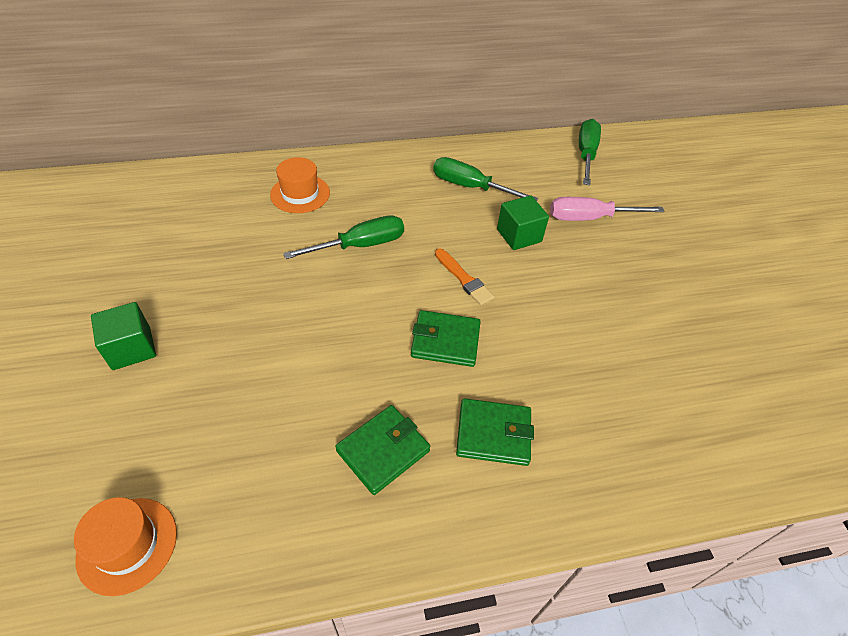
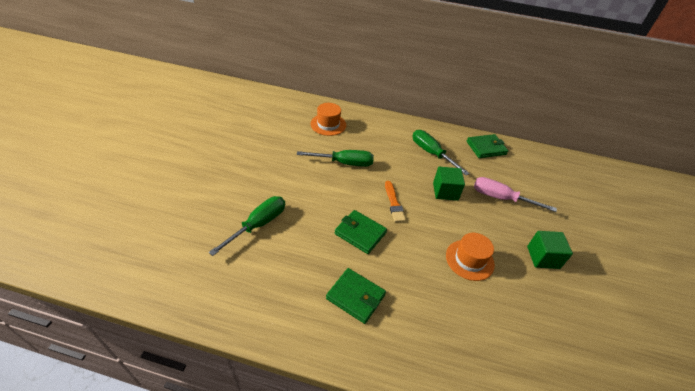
camera: 25 degrees right, 5 degrees down
(127, 545) = (136, 263): orange hat -> orange hat (469, 260)
(131, 348) = (196, 171): green cube -> green cube (543, 257)
(383, 451) = (287, 276): green wallet -> green wallet (486, 148)
(586, 154) = (524, 159): green screwdriver -> green screwdriver (259, 224)

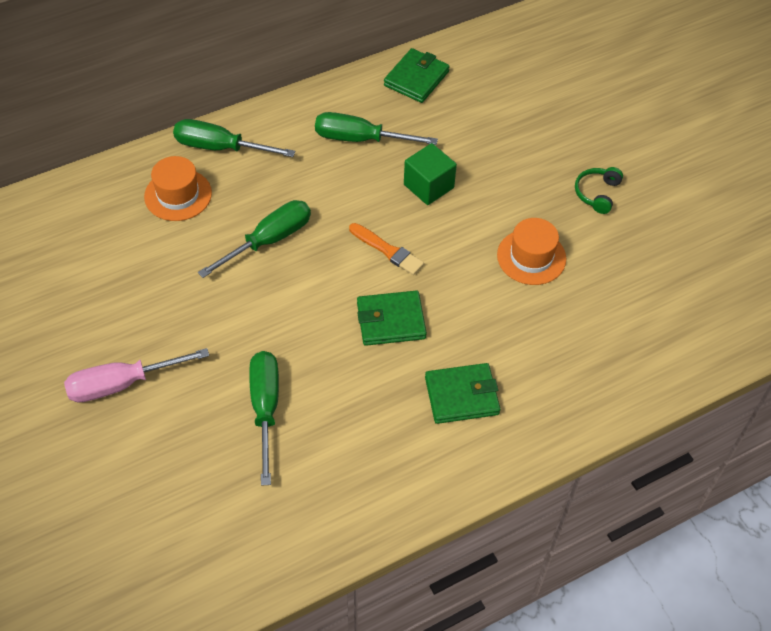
camera: 40 degrees left, 10 degrees up
(365, 120) = (219, 147): none -> green screwdriver
(500, 198) = (495, 146): pink screwdriver -> pink screwdriver (121, 384)
(543, 257) = (597, 193): green cube -> green headphones

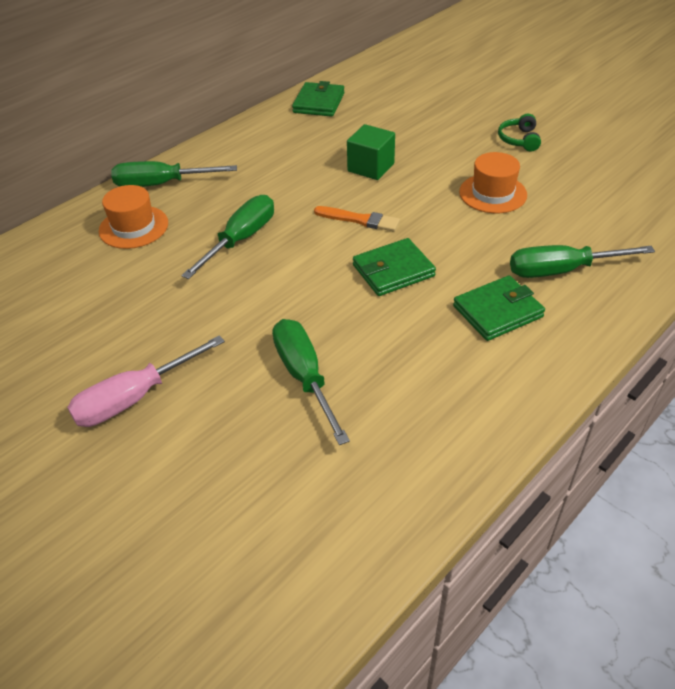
camera: 15 degrees left, 10 degrees down
(359, 139) = (290, 150): green screwdriver -> green screwdriver (560, 271)

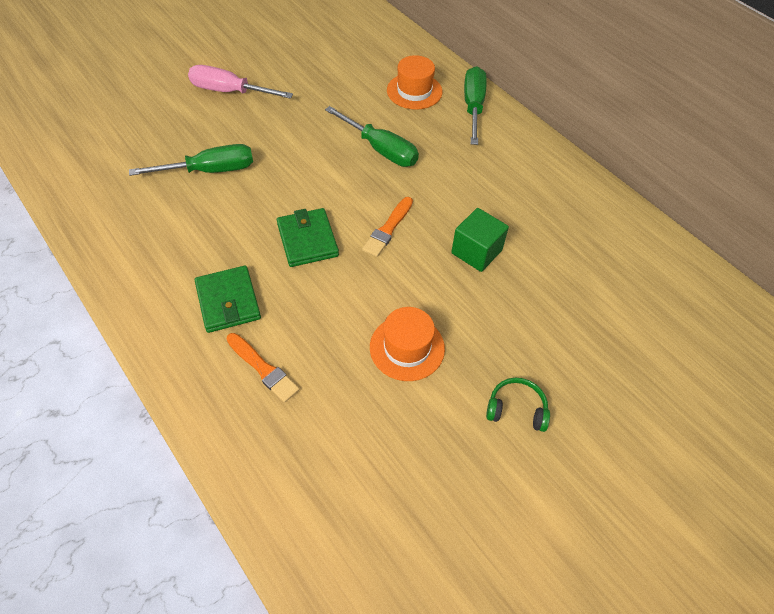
camera: 95 degrees right, 10 degrees up
(133, 398) = (229, 91): pink screwdriver -> pink screwdriver turned 45 degrees counterclockwise
(319, 103) = (618, 227): green wallet -> none
(560, 271) = (263, 369): green screwdriver -> orange brush

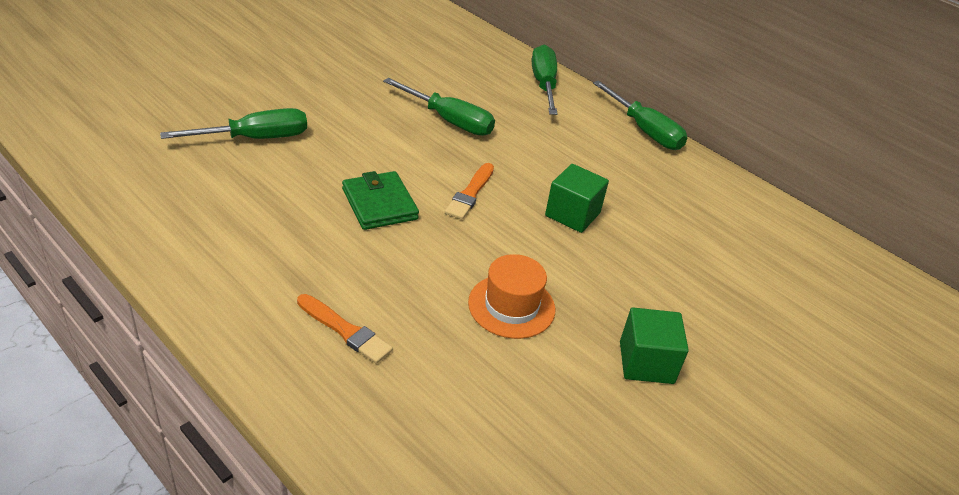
camera: 10 degrees left, 15 degrees down
(228, 301) = (293, 264): green wallet -> none
(229, 91) = (268, 66): pink screwdriver -> none
(414, 91) = (477, 70): orange hat -> none
(516, 409) = (646, 362): green headphones -> green cube
(560, 159) = (645, 131): none -> green screwdriver

